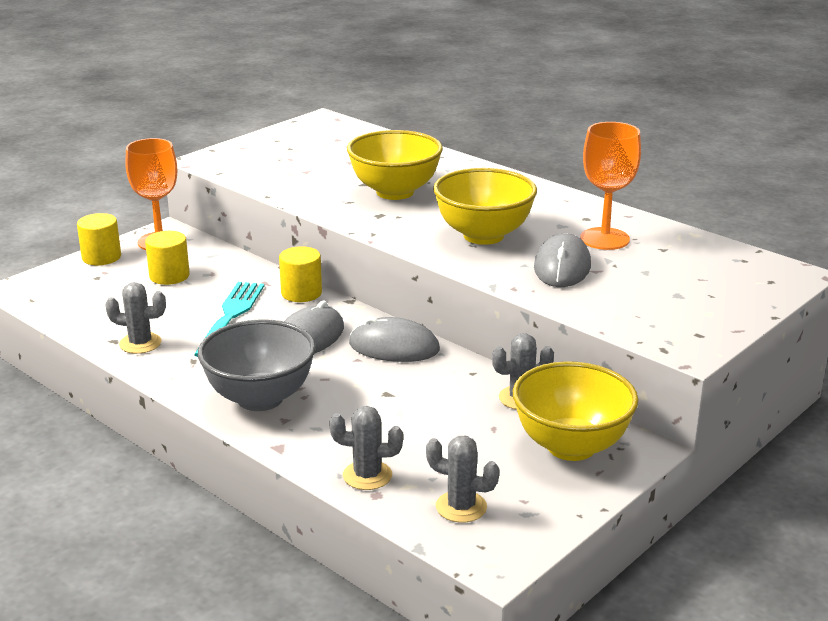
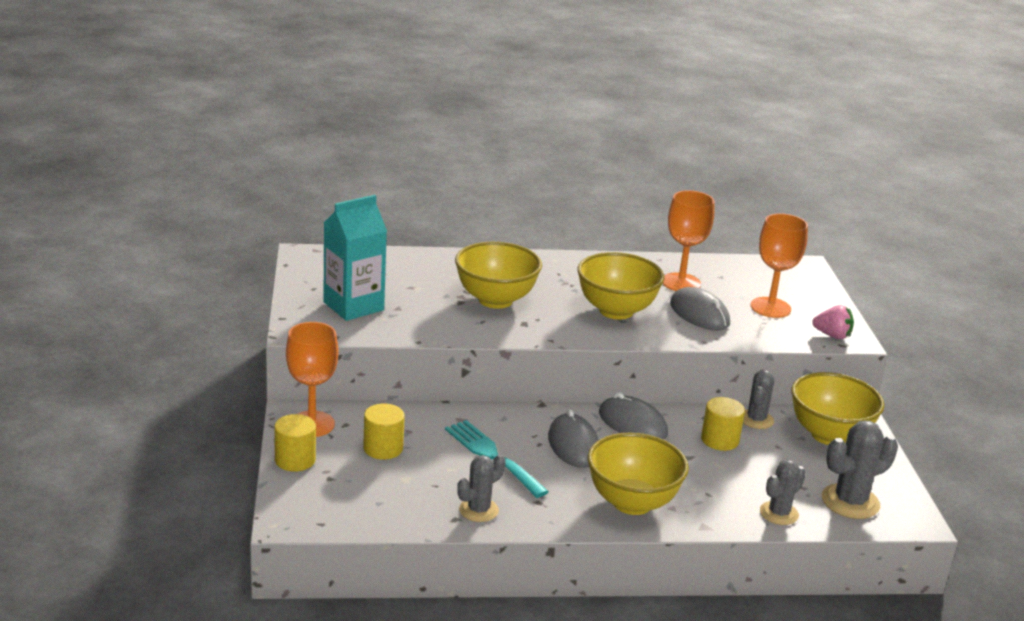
camera: 50 degrees left, 0 degrees up
(260, 398) = (632, 502): grey bowl -> yellow bowl
(276, 159) = (353, 306): none -> turquoise carton
(301, 293) = (501, 414): yellow cylinder -> yellow cylinder (720, 440)
(394, 347) = (632, 423): grey mouse -> grey mouse turned 75 degrees clockwise
(461, 507) = (850, 502): grey cactus -> grey cactus, size x1.52
(656, 290) = (770, 307): none -> orange goblet
(671, 338) = (832, 335): none -> pink strawberry

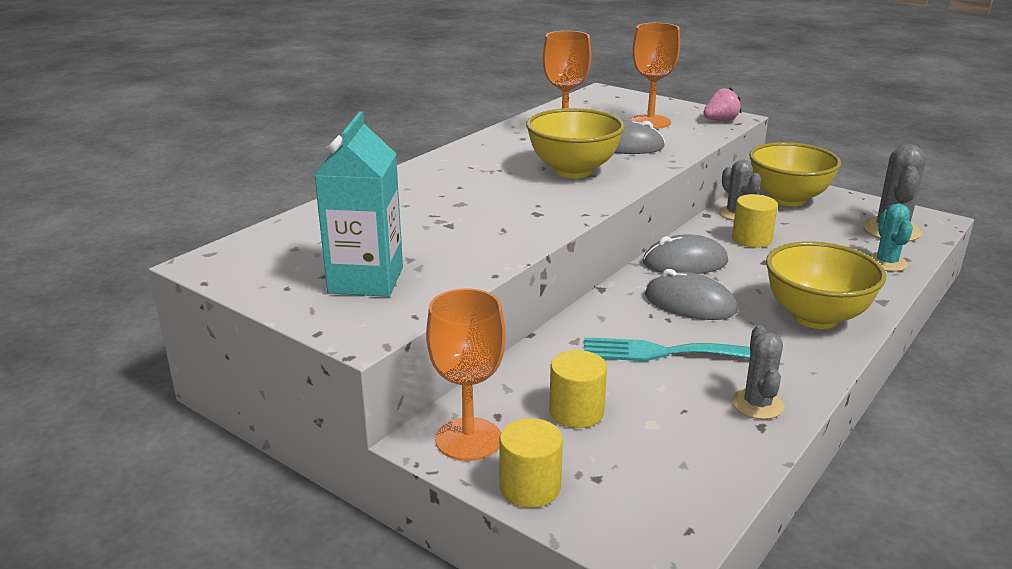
camera: 45 degrees left, 0 degrees up
(495, 300) = (473, 208): yellow bowl -> none
(779, 513) = (886, 263): grey cactus -> turquoise cactus

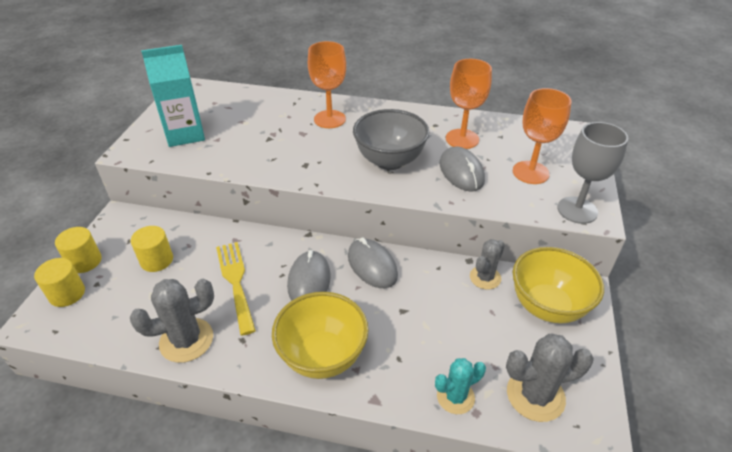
camera: 65 degrees right, 15 degrees up
(468, 439) = (122, 228): orange goblet -> orange goblet (329, 119)
(573, 171) = (389, 161): yellow bowl -> grey bowl
(663, 352) = (235, 282): turquoise fork -> yellow fork
(720, 120) = (577, 210): pink strawberry -> grey goblet
(751, 239) = (440, 296): yellow cylinder -> yellow cylinder (67, 294)
(757, 404) = (186, 340): grey cactus -> grey cactus, size x1.52

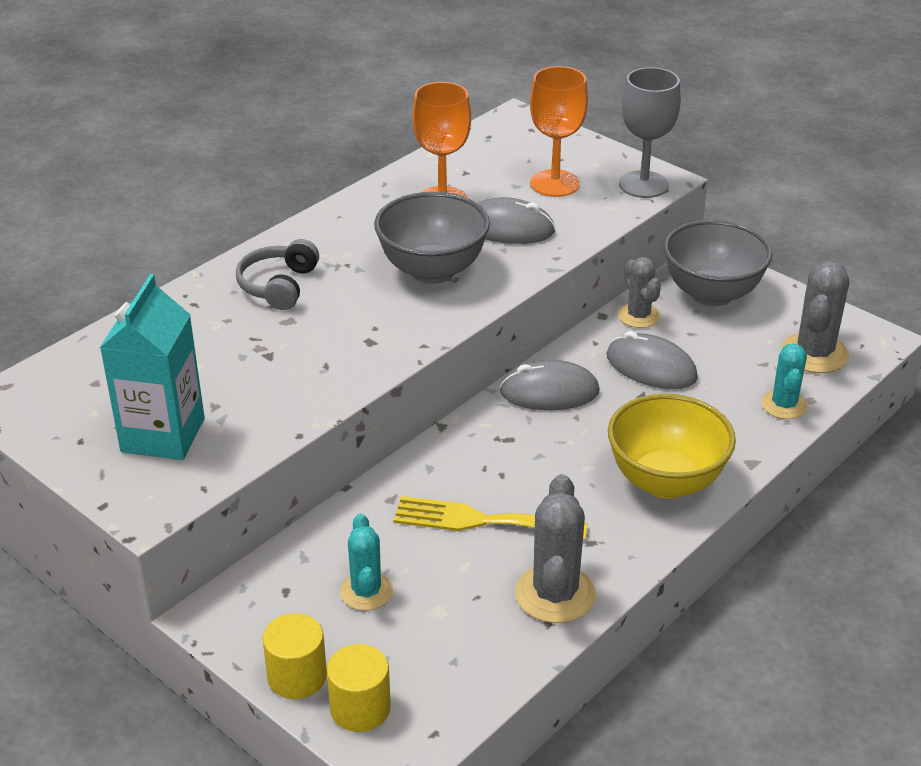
camera: 60 degrees left, 5 degrees down
(157, 260) = (366, 591): yellow cylinder -> turquoise cactus
(309, 281) = (533, 453): grey mouse -> grey mouse (651, 367)
(329, 119) = (279, 286): orange goblet -> grey headphones
(547, 306) = (711, 294): yellow bowl -> grey bowl

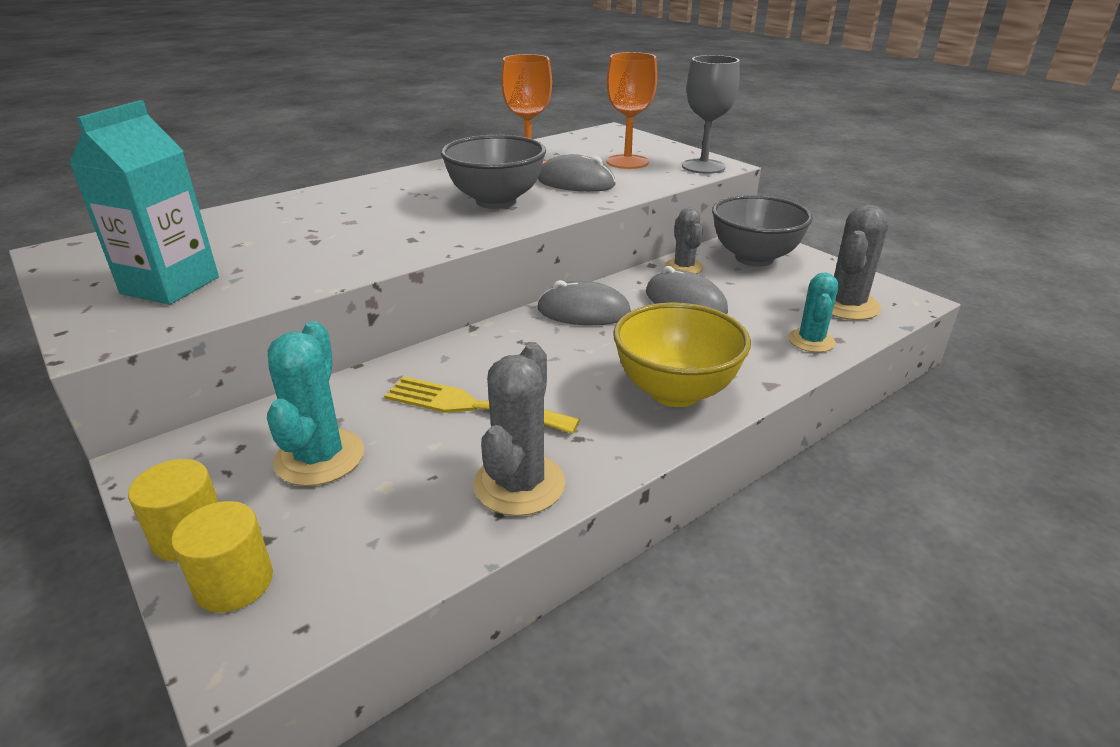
camera: 10 degrees right, 5 degrees down
(279, 286) = (359, 201): grey headphones -> none
(366, 591) = (320, 457): turquoise cactus -> turquoise cactus, size x1.52

